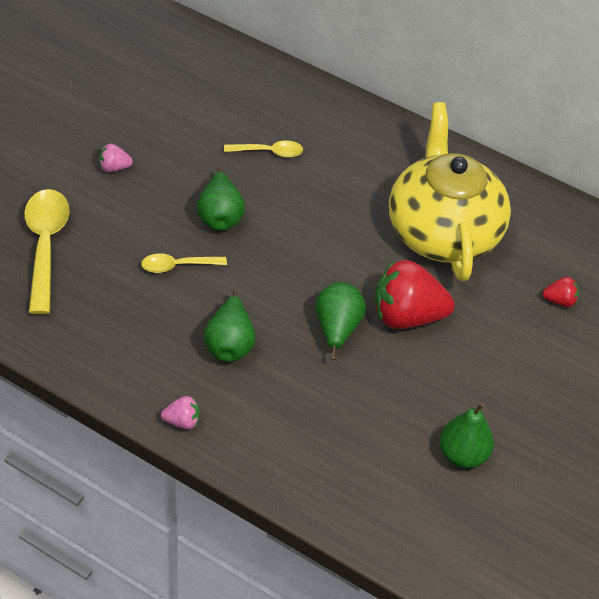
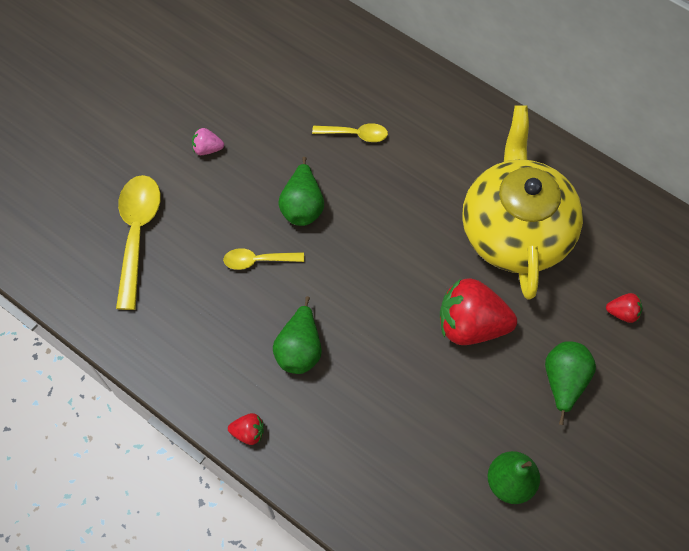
camera: 10 degrees right, 15 degrees up
(182, 421) = (248, 432): pink strawberry -> red strawberry
(337, 329) = (402, 336): green pear -> green pear (563, 381)

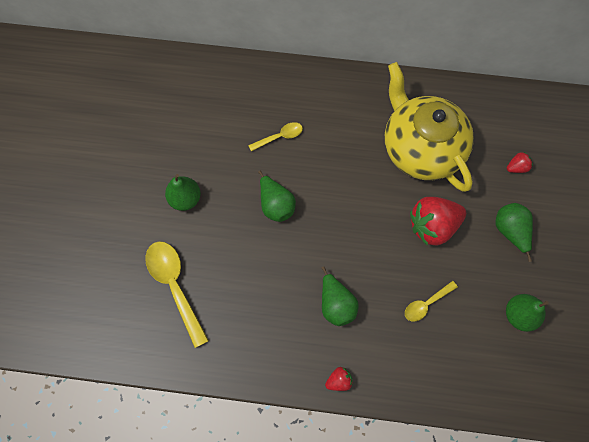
camera: 30 degrees left, 5 degrees up
(207, 149) = (185, 199): pink strawberry -> green pear
(258, 260) = (270, 259): yellow spoon -> yellow spoon (426, 304)

